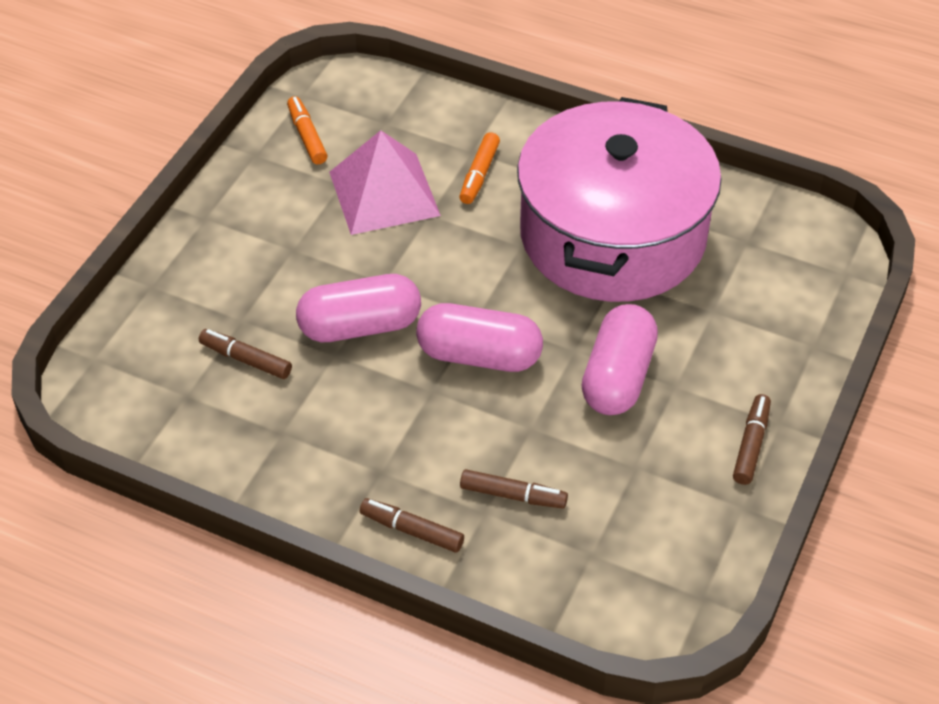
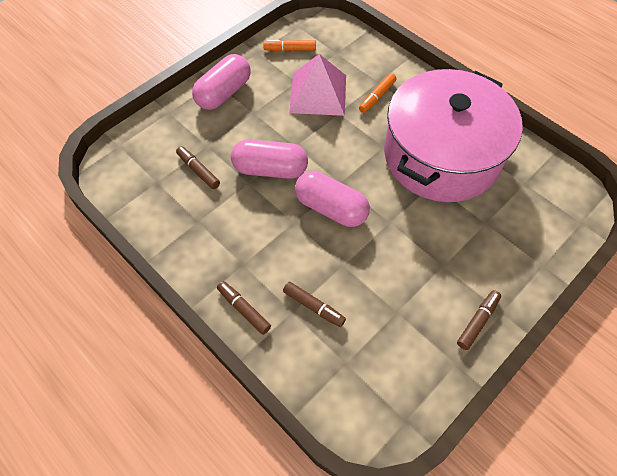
camera: 20 degrees right, 10 degrees up
(307, 136) = (290, 49): orange marker -> orange marker turned 90 degrees counterclockwise
(618, 377) = (409, 248): pink capsule -> pink capsule (224, 93)

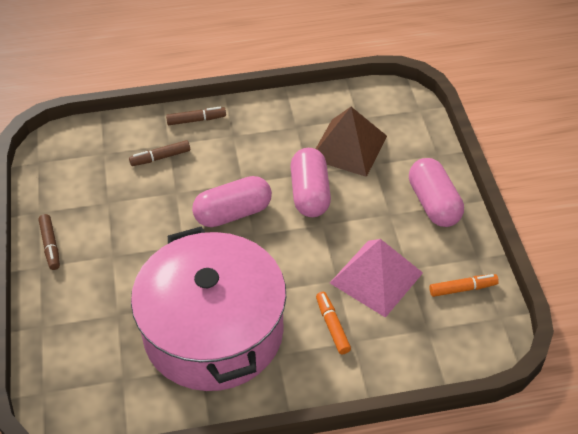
camera: 125 degrees right, 10 degrees down
(198, 171) = (348, 147): brown marker -> brown pyramid
(270, 169) = (310, 193): pink capsule -> pink capsule turned 45 degrees counterclockwise
(290, 49) = (462, 289): orange marker -> orange marker turned 45 degrees clockwise

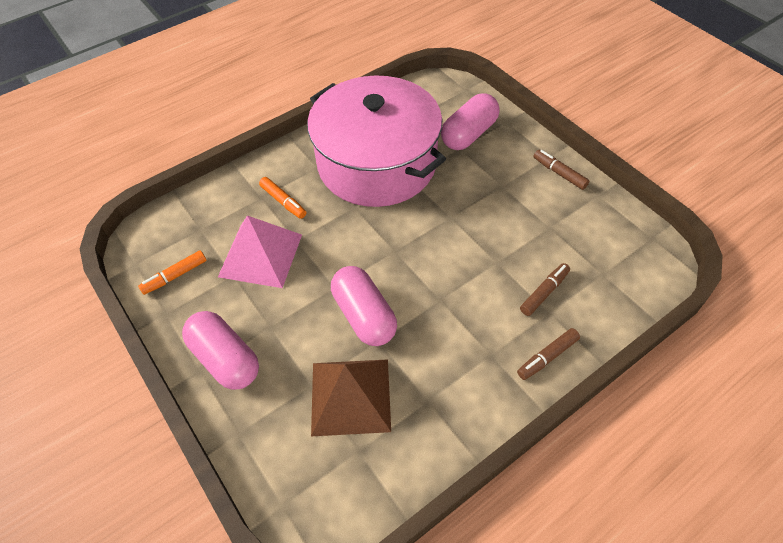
camera: 155 degrees right, 5 degrees up
(233, 213) = (427, 263): pink capsule -> pink capsule (469, 134)

